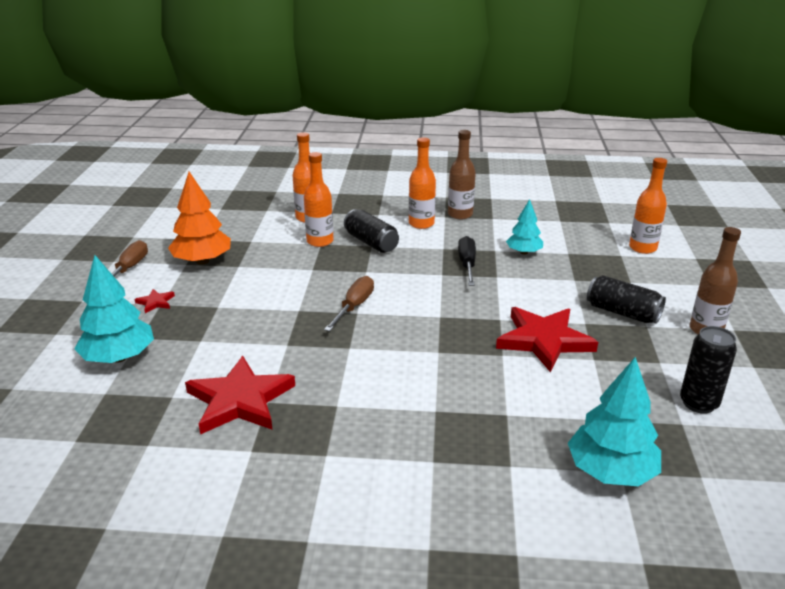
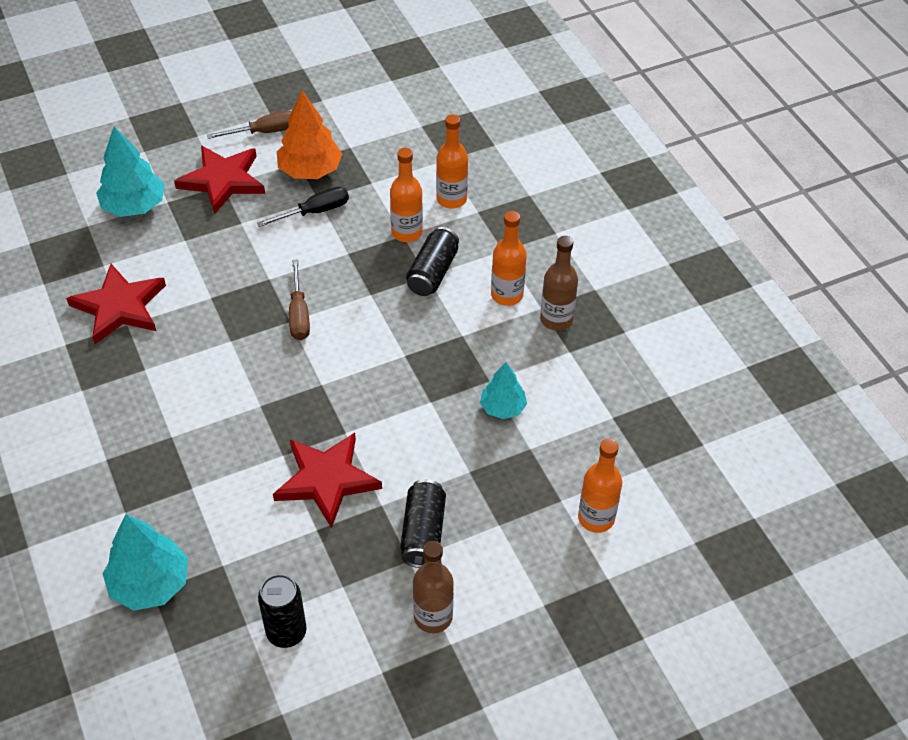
camera: 60 degrees right, 20 degrees up
(155, 302) = (223, 180): red star -> red star, size x2.35
(354, 306) = (299, 314): brown screwdriver -> brown screwdriver turned 90 degrees clockwise
(467, 264) = (440, 368): black screwdriver -> black screwdriver (315, 212)

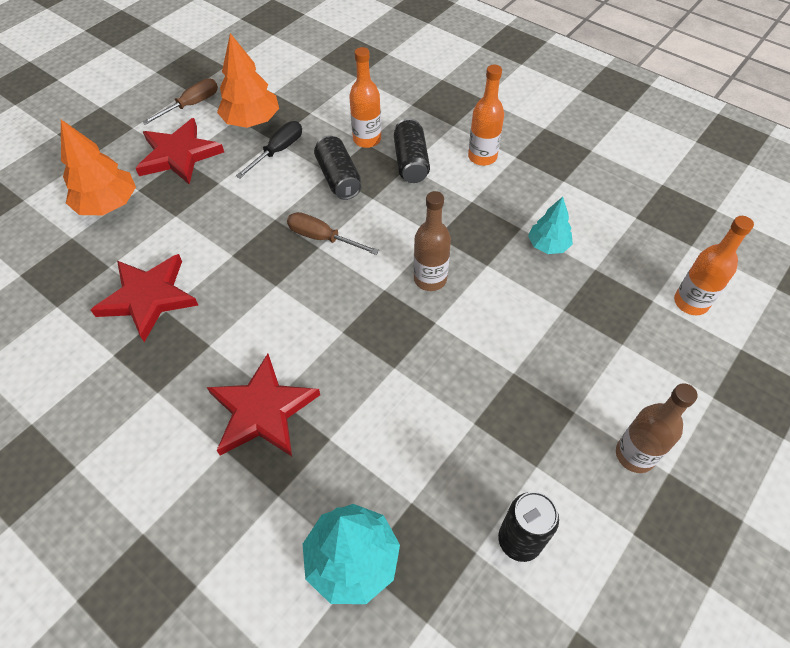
camera: 25 degrees left, 5 degrees up
(134, 206) = (108, 204): turquoise tree -> orange tree
(299, 314) = (322, 238): brown screwdriver -> brown screwdriver turned 150 degrees clockwise
(326, 480) = (449, 372): red star -> red star (262, 410)
(423, 532) = (567, 381): black can -> black can (338, 178)
(451, 199) = (384, 102): orange bottle -> none
(556, 319) = (534, 161): brown bottle -> brown bottle (430, 279)

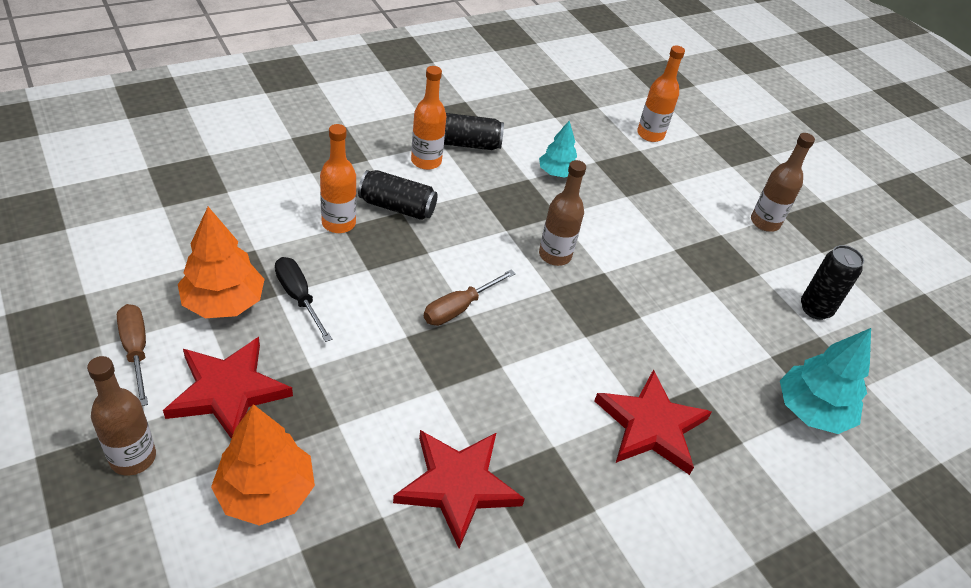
camera: 75 degrees left, 10 degrees down
(113, 140) = (133, 457): none -> brown bottle
(338, 178) = (381, 265): black can -> black can (467, 144)

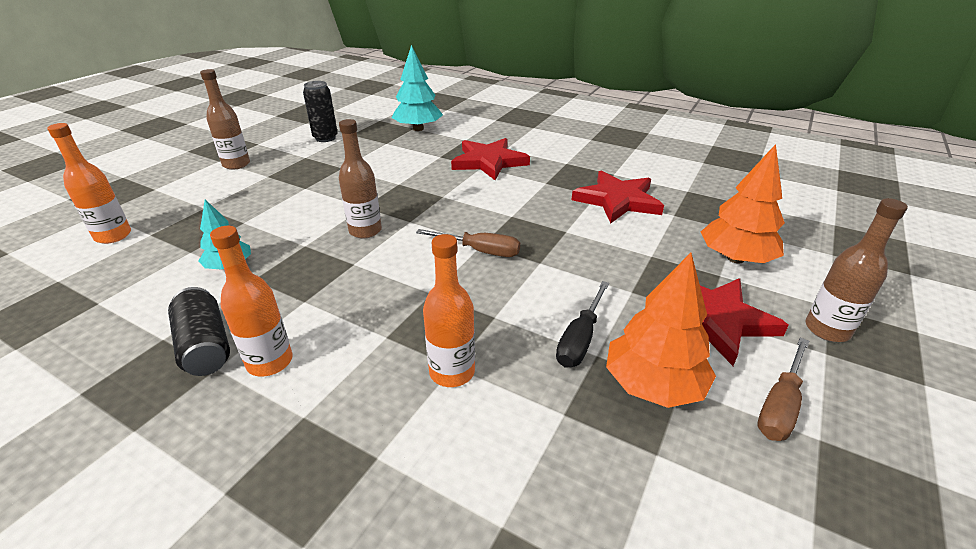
camera: 115 degrees left, 10 degrees down
(397, 207) = (381, 343): black can -> none

